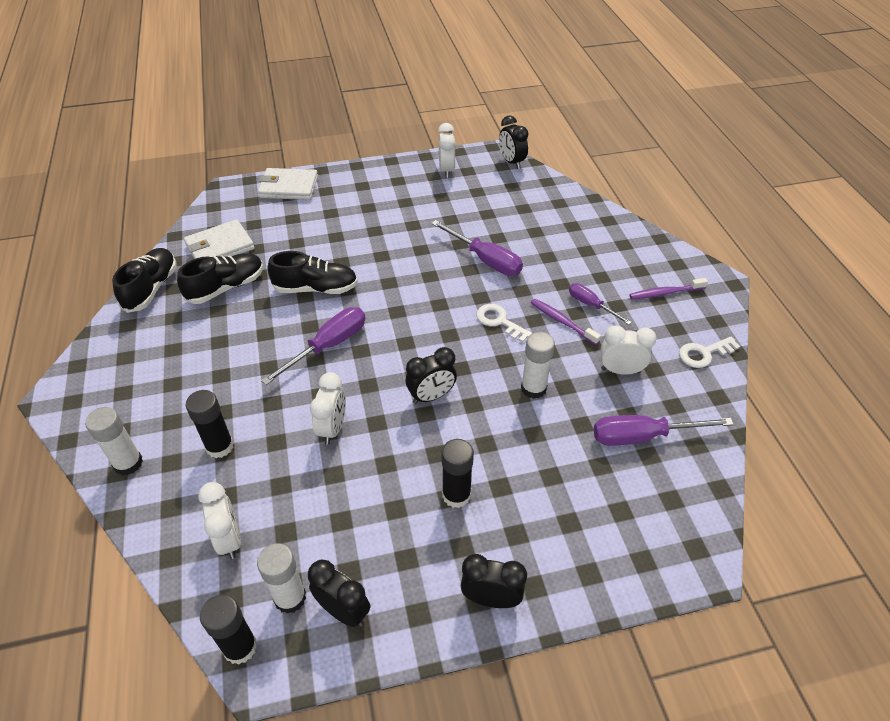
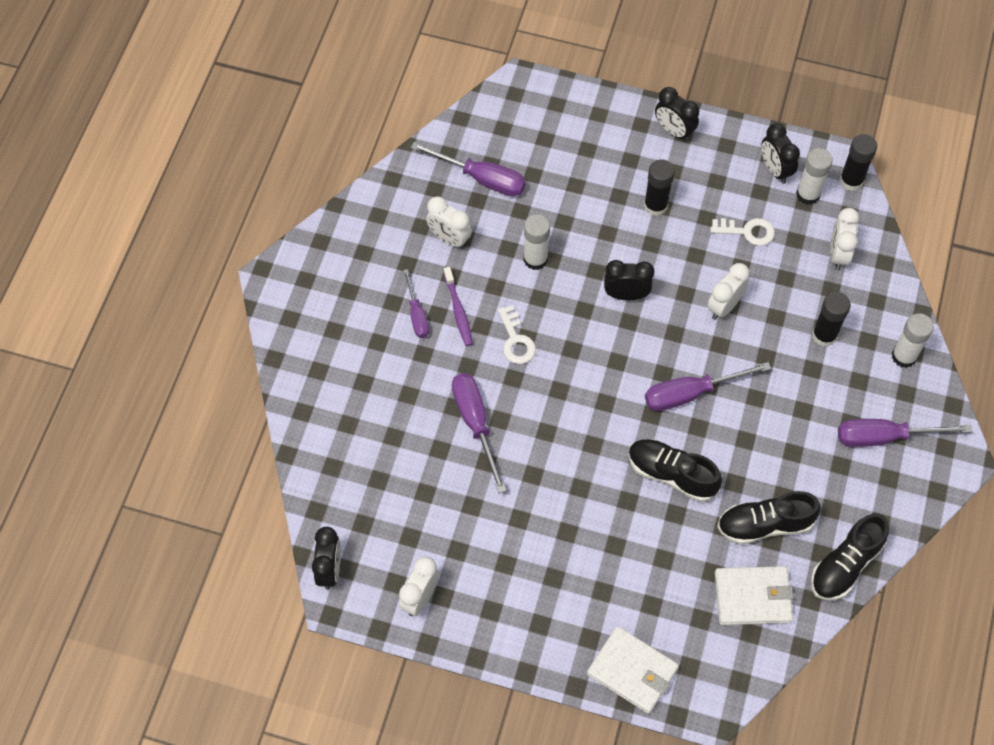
camera: 150 degrees left, 15 degrees up
(135, 385) = (885, 437): none -> purple screwdriver
(665, 293) = (336, 292): purple toothbrush -> none
(703, 354) = (365, 218): white key -> white key (747, 231)

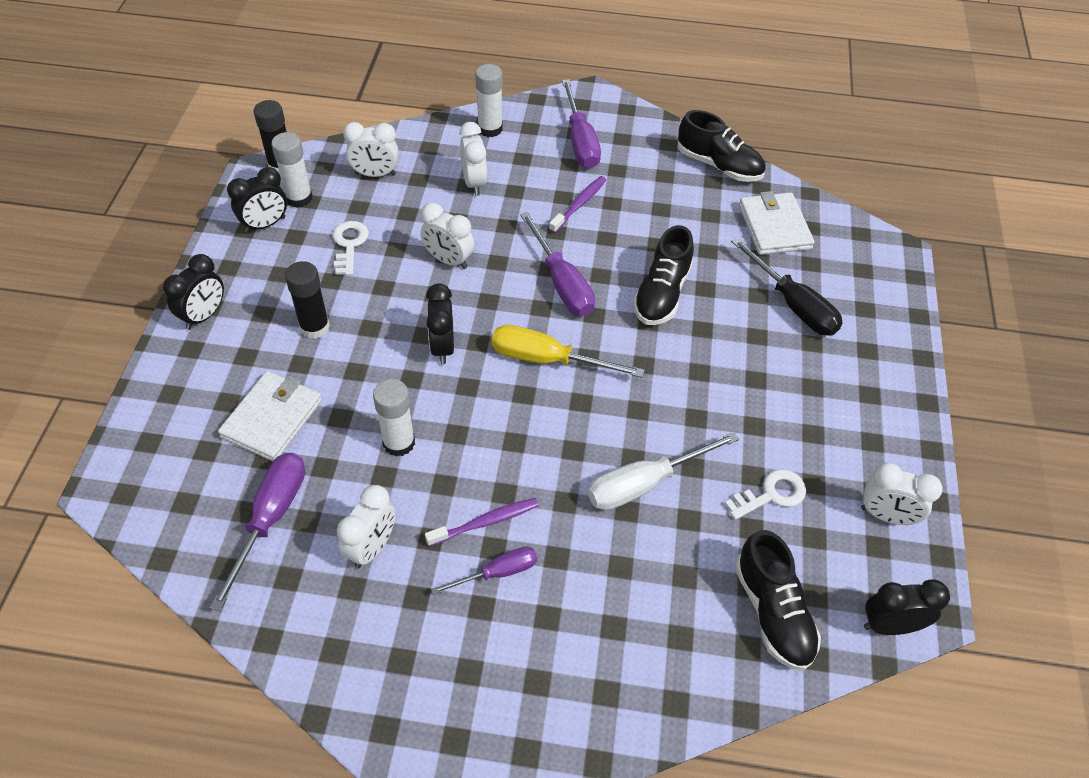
camera: 100 degrees left, 10 degrees down
(475, 424) = (645, 483): purple screwdriver -> white screwdriver
(516, 340) = (520, 452): white key -> white key (771, 494)
(605, 371) = (547, 360): none -> yellow screwdriver
(632, 671) = (887, 313): white wallet -> white wallet (272, 418)
(649, 587) = (793, 304): none -> black screwdriver
(765, 525) = (696, 220): black shoe -> black shoe (773, 612)
(791, 422) = (579, 204): none -> purple toothbrush
(824, 335) = (474, 183): black glue stick -> white clock

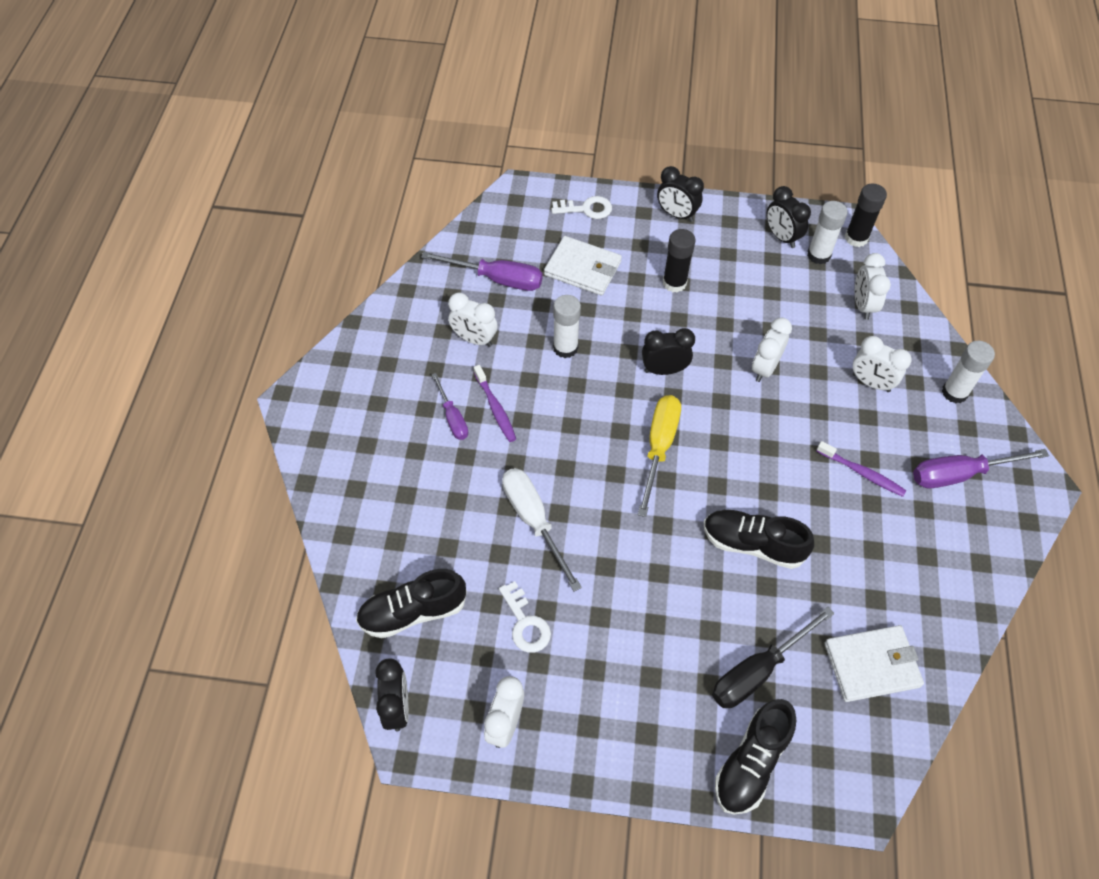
camera: 90 degrees right, 5 degrees up
(349, 245) = (769, 295): white key -> white key (586, 209)
(474, 183) = (871, 383): white clock -> white clock turned 45 degrees clockwise
(562, 283) = (752, 458): purple screwdriver -> none
(719, 165) = (959, 614): black shoe -> black shoe (751, 763)

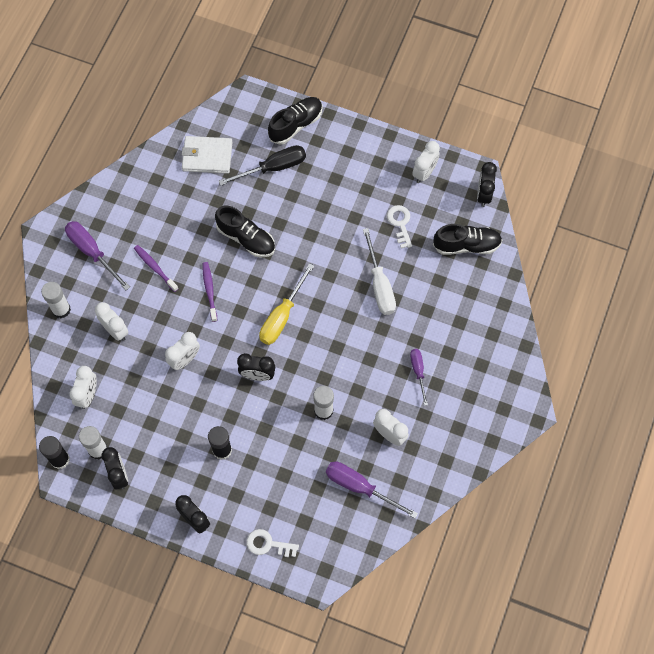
camera: 165 degrees left, 10 degrees up
(495, 408) = (386, 372): purple toothbrush -> purple toothbrush (209, 291)
(583, 268) = (289, 481): white wallet -> none
(960, 474) = (92, 252): purple screwdriver -> purple screwdriver turned 135 degrees counterclockwise

